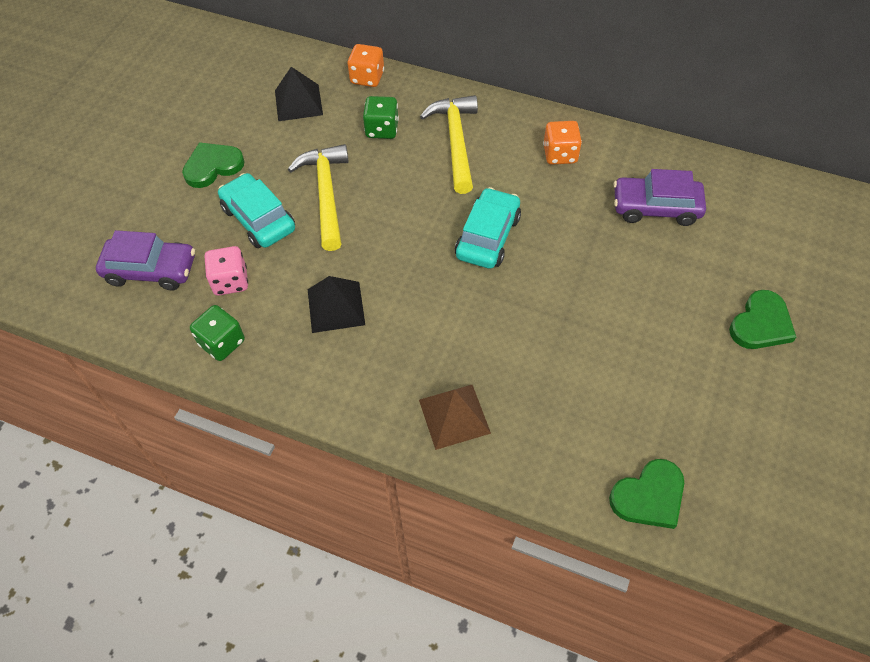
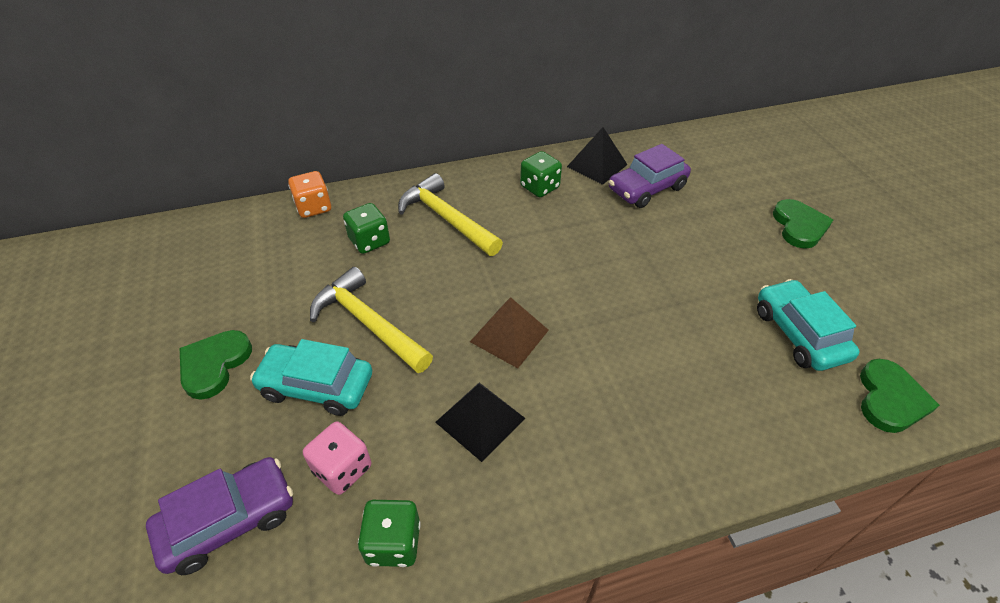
camera: 40 degrees left, 10 degrees down
(298, 102) = (261, 258): black pyramid -> black pyramid (597, 165)
(454, 416) = (688, 445): brown pyramid -> brown pyramid (509, 335)
(488, 237) = (551, 276): turquoise car -> turquoise car (799, 334)
(560, 154) = (539, 187): orange dice -> green dice

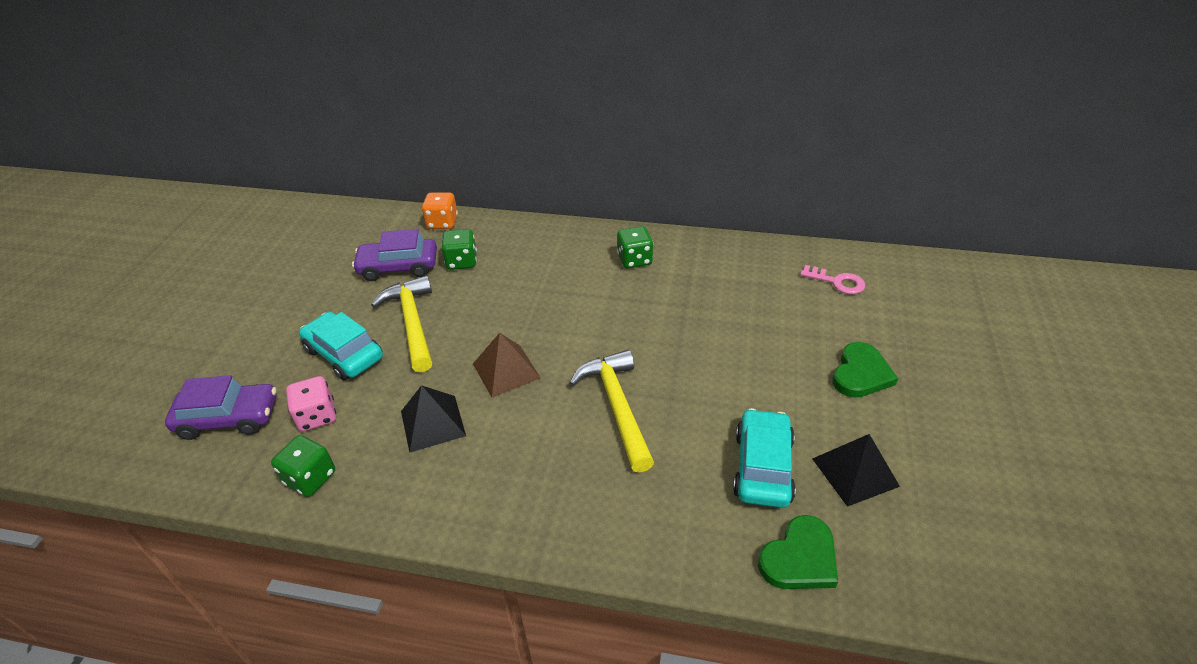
camera: 30 degrees right, 5 degrees down
(214, 365) = (294, 314): green heart -> none
(446, 218) = (534, 262): yellow hammer -> yellow hammer (617, 406)
(597, 165) = (704, 255): black pyramid -> black pyramid (855, 472)
(647, 188) = (734, 290): purple car -> purple car (398, 267)
(718, 156) = (837, 282): none -> pink key

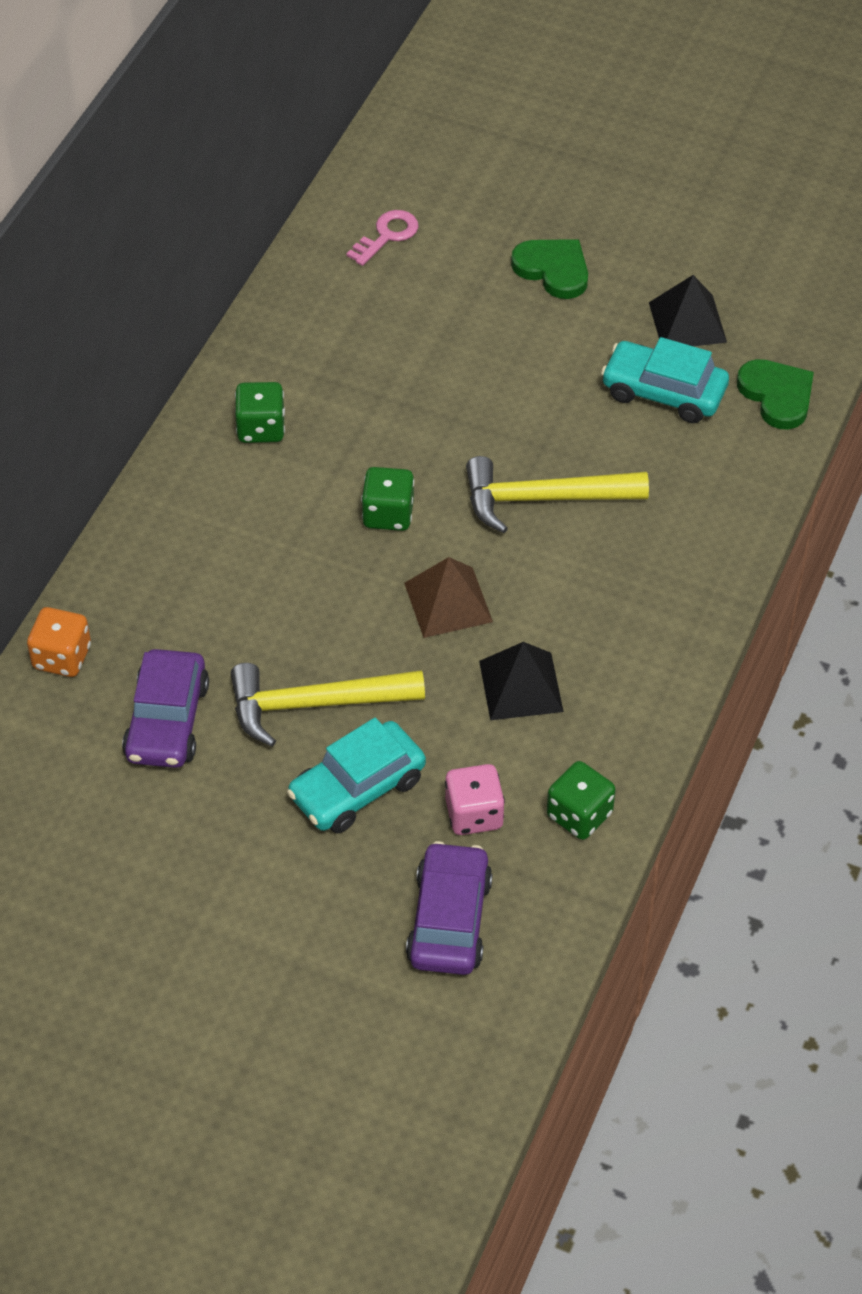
camera: 80 degrees left, 10 degrees up
(462, 262) = (185, 636): green dice -> green dice (388, 514)

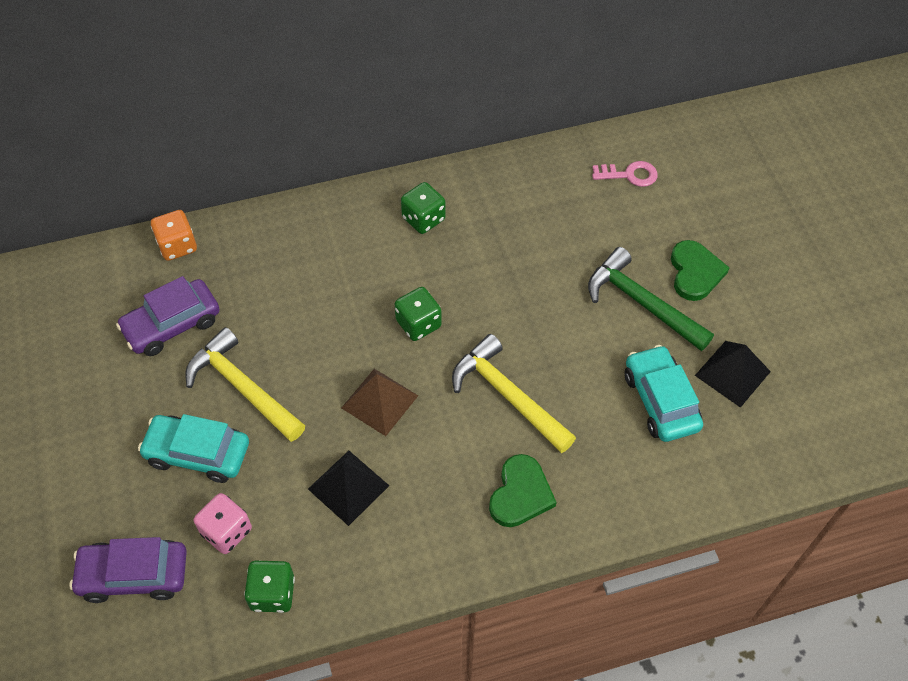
camera: 50 degrees right, 5 degrees up
(449, 920) = (134, 575): purple car -> purple car turned 150 degrees counterclockwise
(545, 331) = (641, 303): none -> green hammer
(777, 395) = (726, 468): green heart -> green heart (520, 494)

